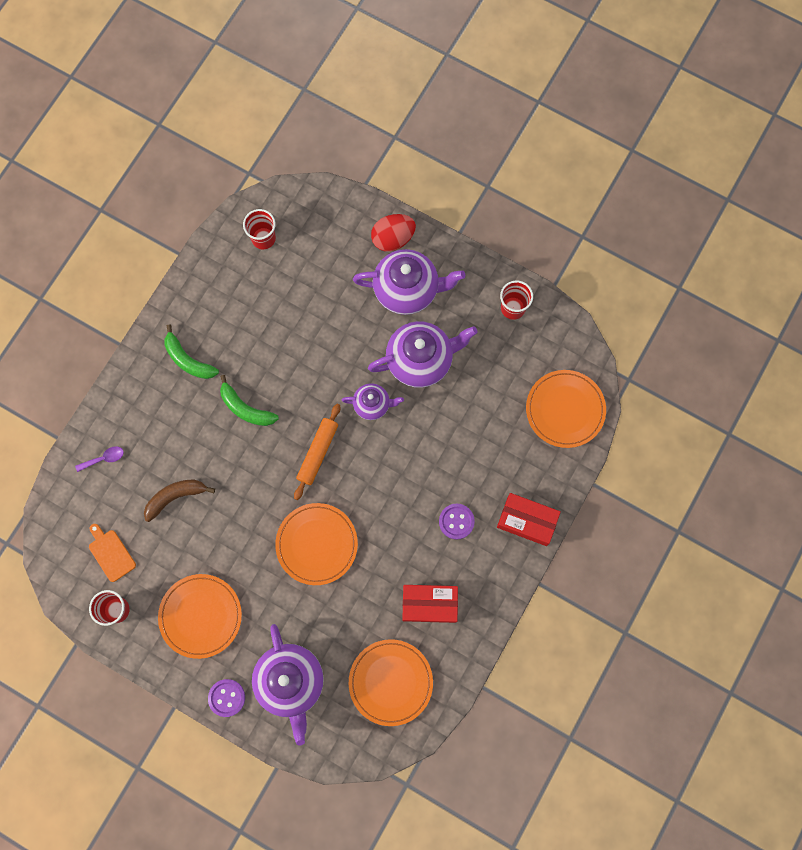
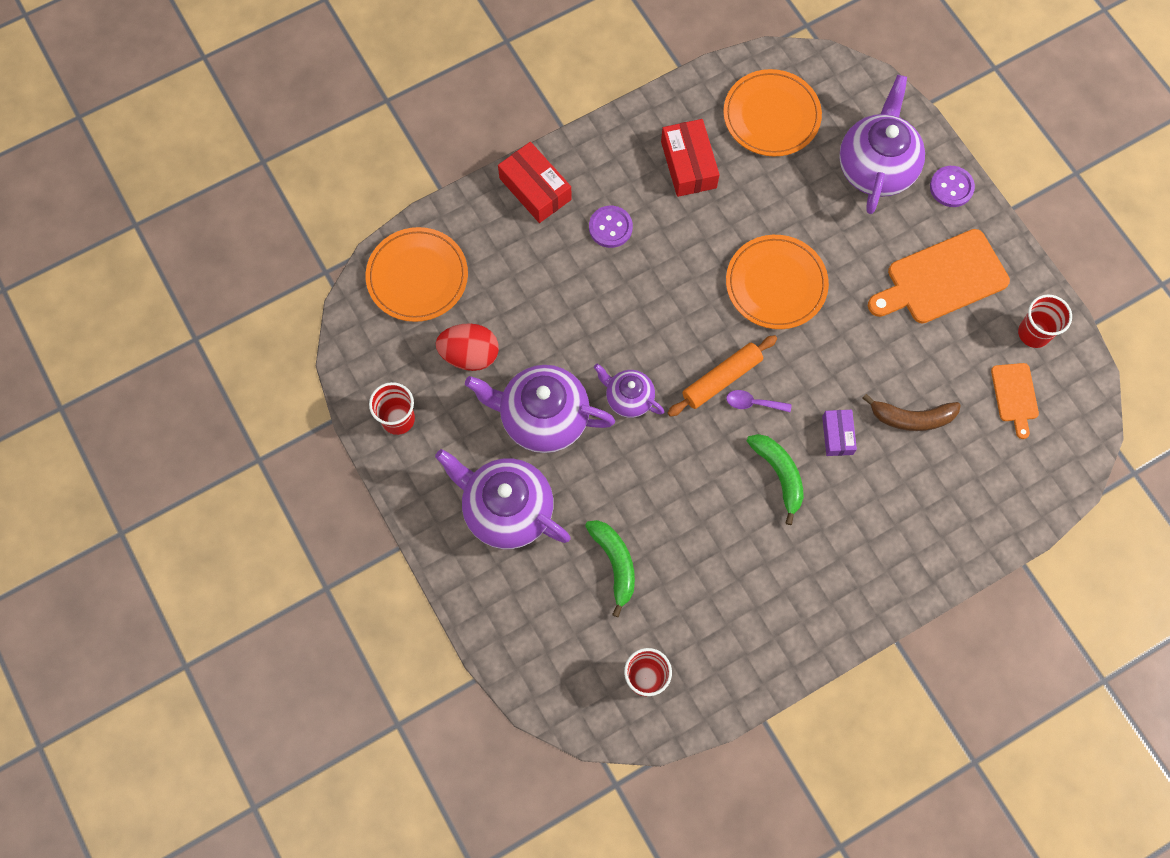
camera: 150 degrees left, 5 degrees down
(104, 458) = (977, 507): purple spoon -> purple spoon (753, 403)
(188, 360) = (820, 572): green banana -> green banana (614, 563)
(200, 616) = (942, 279): orange plate -> orange cutting board
(220, 457) = (837, 435): none -> purple box
(393, 239) = (484, 584): red egg -> red egg (470, 355)
(429, 604) = (688, 164): red box -> red box turned 45 degrees clockwise

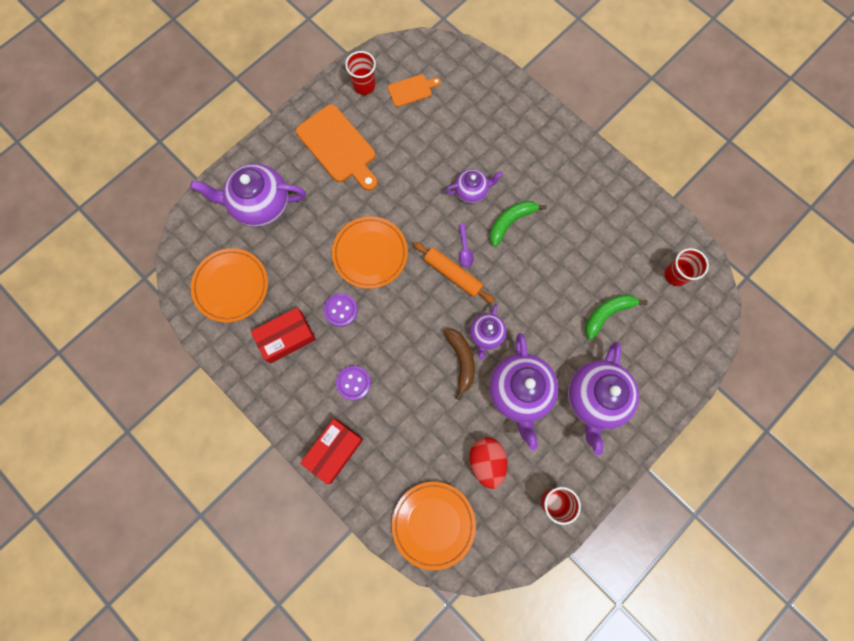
camera: 105 degrees left, 5 degrees up
(837, 435) = (471, 191): purple box -> purple teapot
(911, 418) = (445, 148): brown banana -> brown banana (461, 361)
(951, 187) = (265, 153): purple button -> purple button (341, 310)

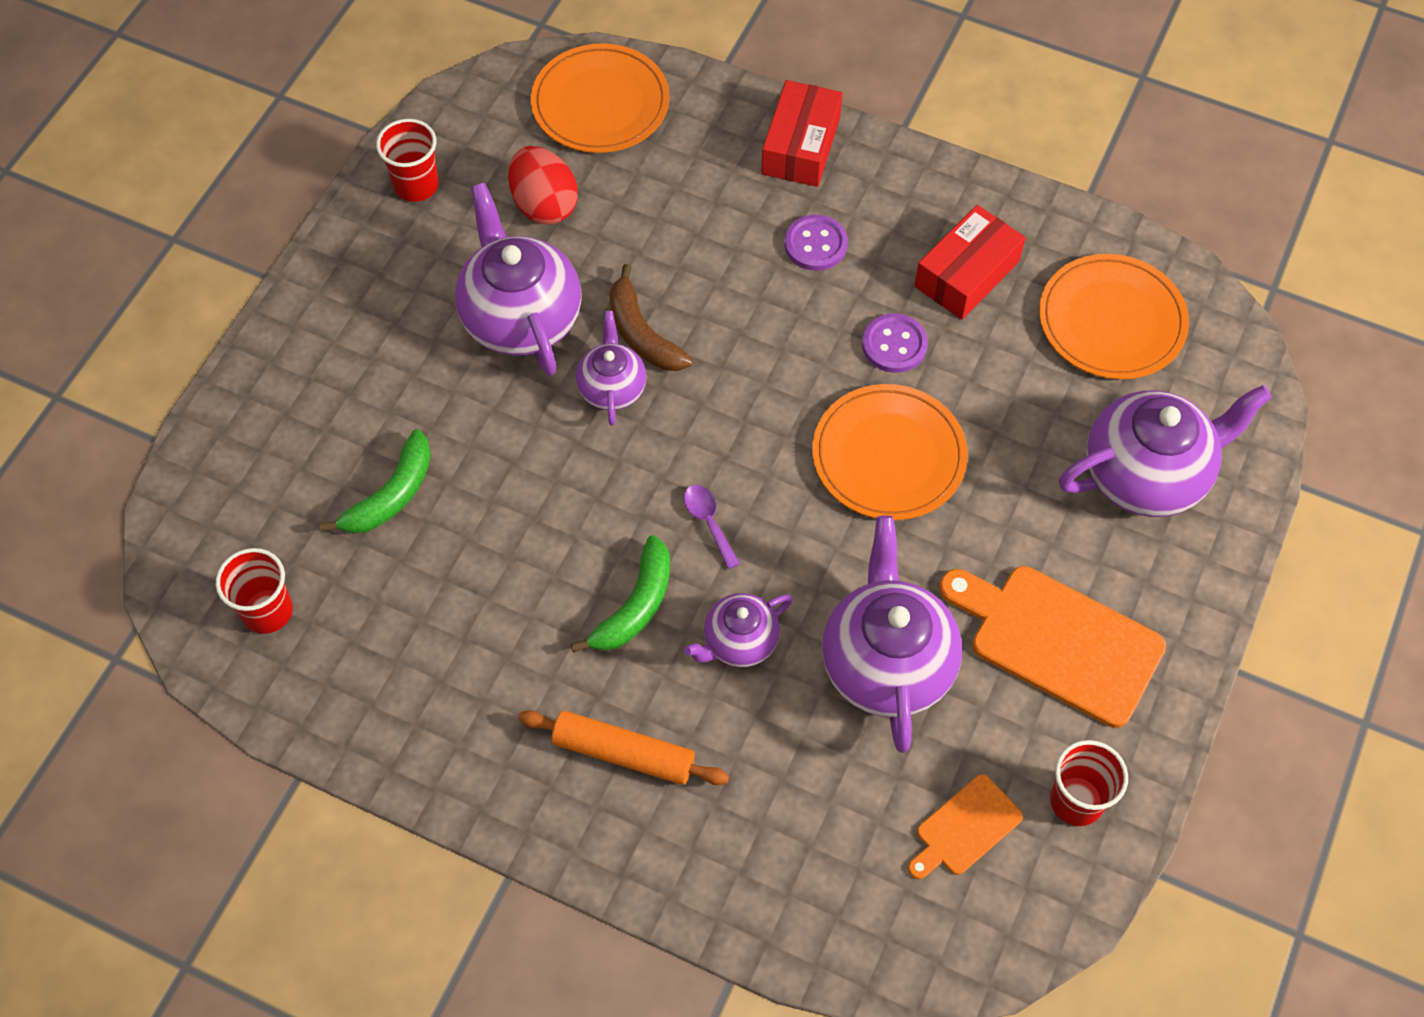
camera: 160 degrees right, 15 degrees down
(453, 274) = (714, 470): orange rolling pin -> orange rolling pin (623, 753)
(595, 399) = (381, 349): purple teapot -> purple teapot (886, 663)

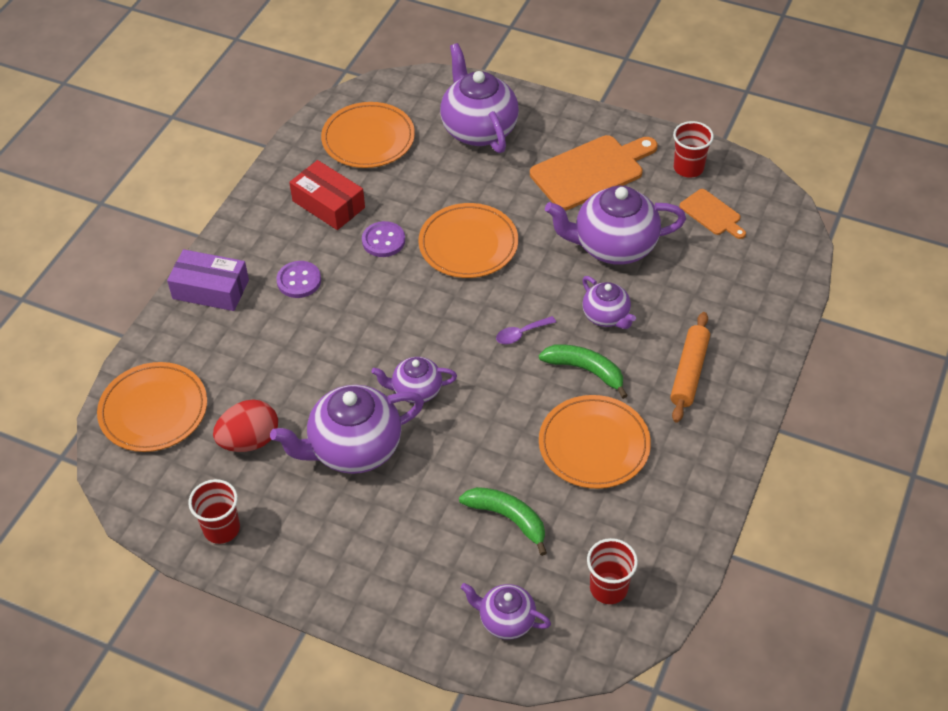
camera: 90 degrees left, 10 degrees down
(241, 488) = (506, 620): none -> purple teapot
(500, 609) = (594, 445): none -> orange plate
(642, 333) = (370, 375): brown banana -> none
(801, 146) = (211, 289): red box -> purple box
(1058, 641) = (591, 171): orange cutting board -> orange cutting board turned 150 degrees counterclockwise

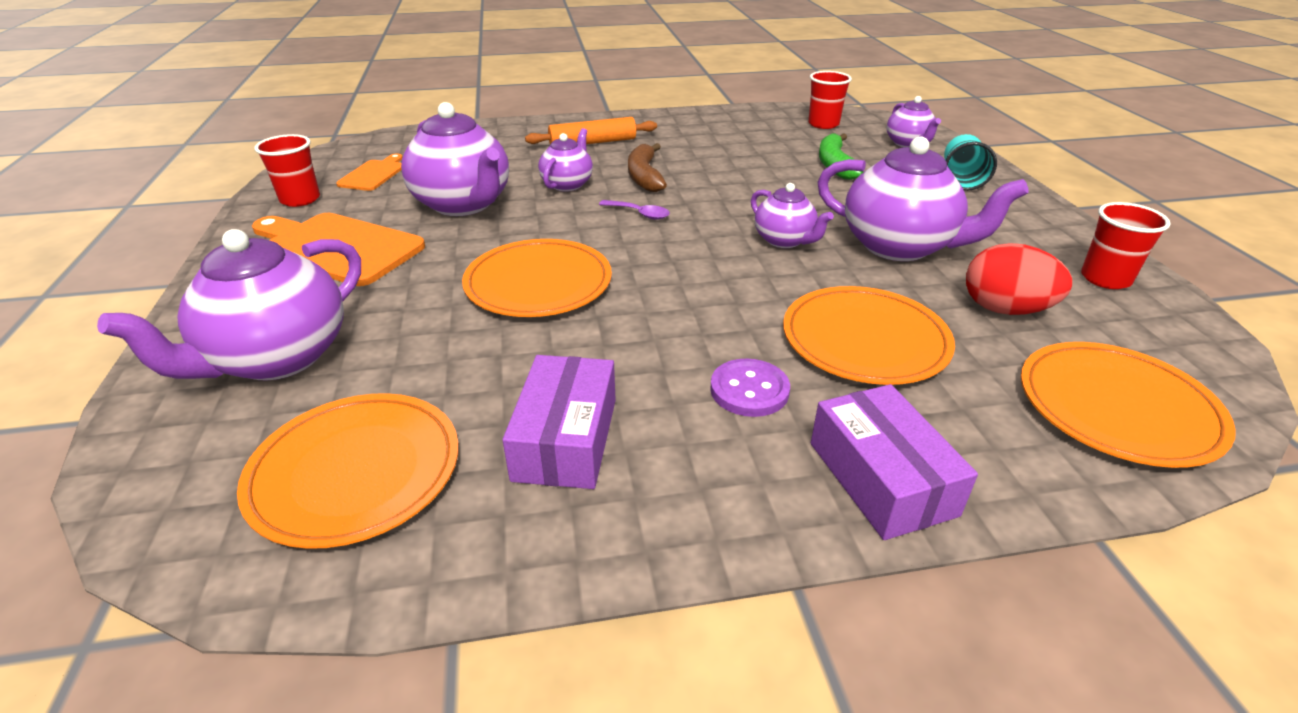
camera: 125 degrees left, 15 degrees down
(328, 204) = (566, 439): red box -> purple box
(383, 240) = (594, 348): purple button -> none
(407, 589) = (961, 179): none -> turquoise cup
(585, 370) = (644, 176): green banana -> brown banana
(594, 445) = (716, 155): orange plate -> orange plate (864, 340)

